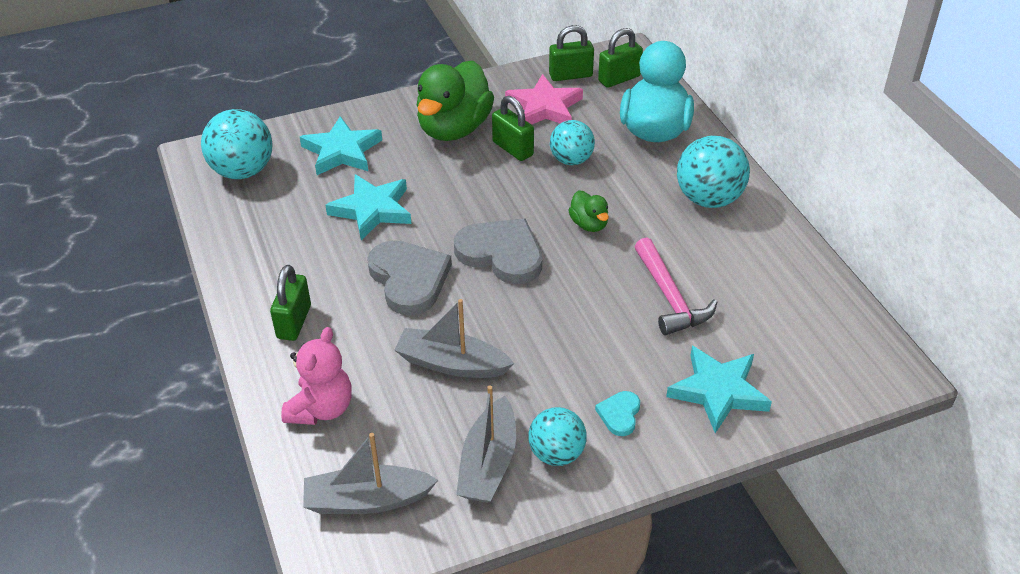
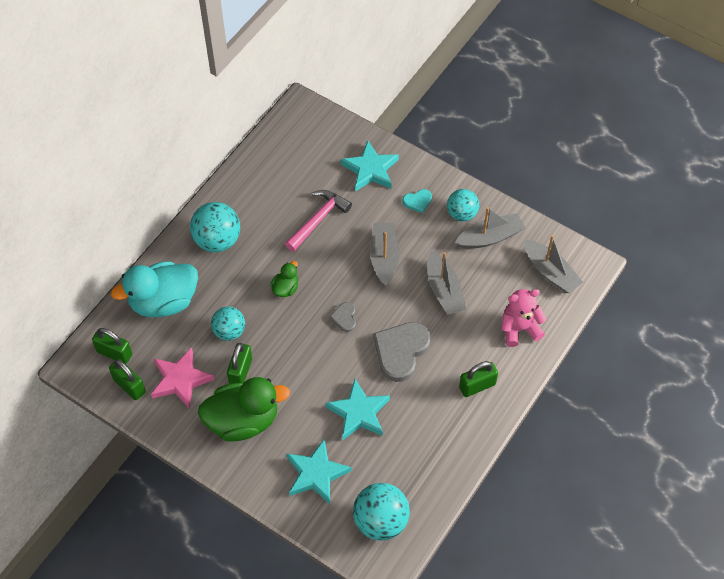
camera: 125 degrees left, 15 degrees up
(501, 254) = (344, 318): grey heart -> grey heart, size x0.48
(556, 331) = (384, 257): none -> grey boat

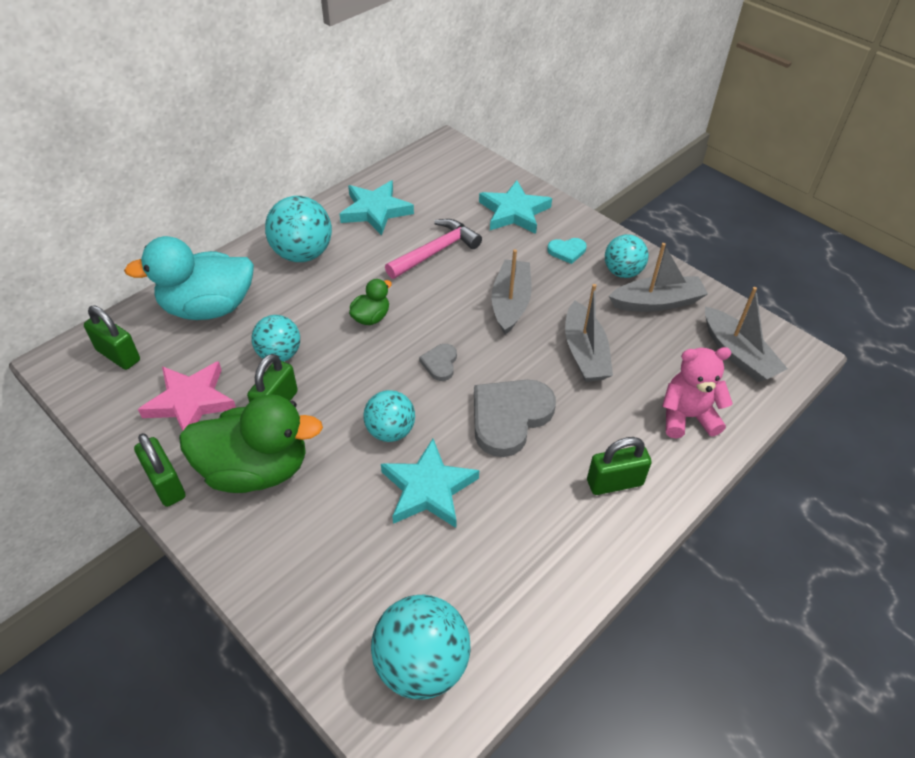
camera: 10 degrees right, 10 degrees down
(129, 386) = (118, 397): green padlock -> green padlock (166, 484)
(316, 474) = (339, 567): turquoise star -> turquoise star (375, 211)
(323, 376) = (390, 431): none -> turquoise ball

